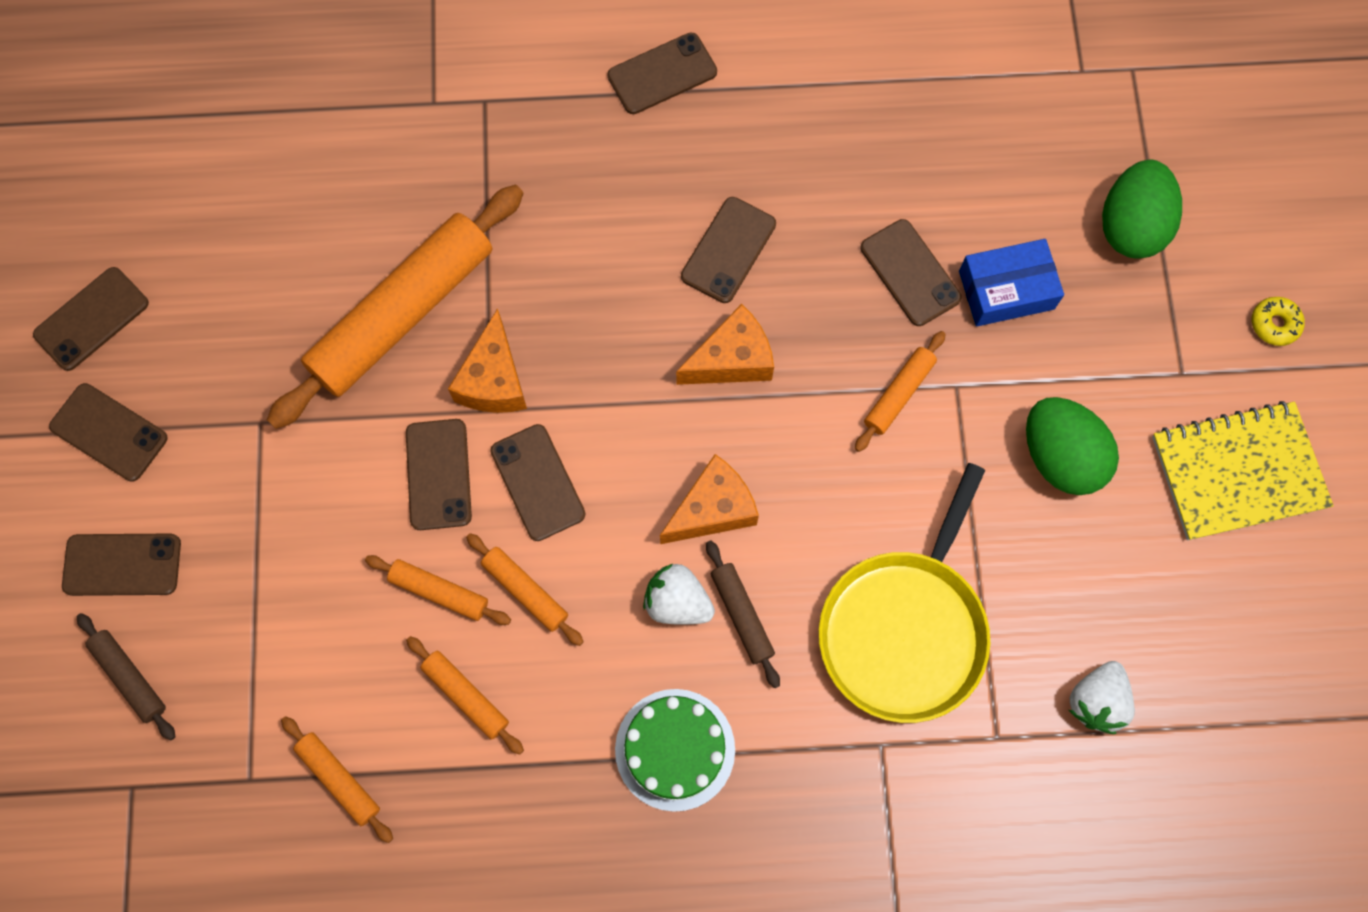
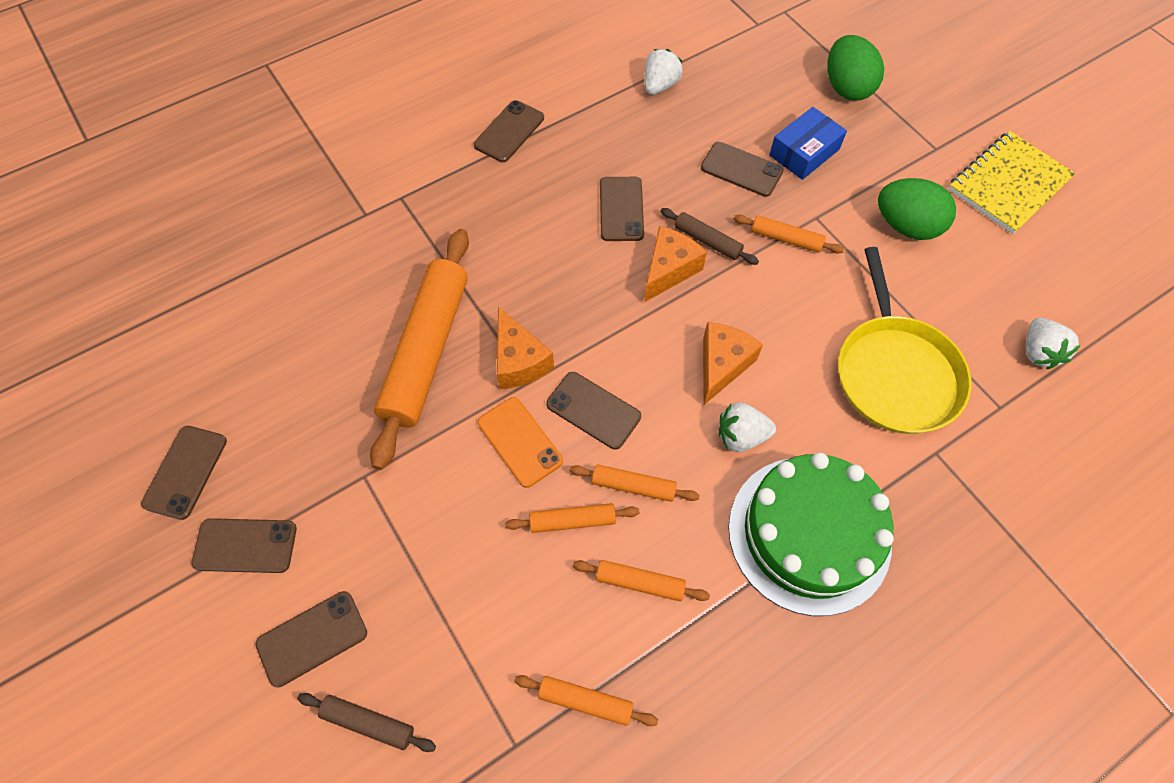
camera: 30 degrees left, 10 degrees down
(438, 474) = (520, 442): brown phone -> orange phone
(675, 749) = (809, 534): green cake -> green cake, size x1.65
(742, 615) = (788, 421): brown rolling pin -> brown rolling pin (707, 241)
(889, 101) = (660, 85): none -> white strawberry
(898, 394) = (786, 239): orange rolling pin -> orange rolling pin turned 75 degrees counterclockwise
(1274, 324) = (963, 100): yellow donut -> none

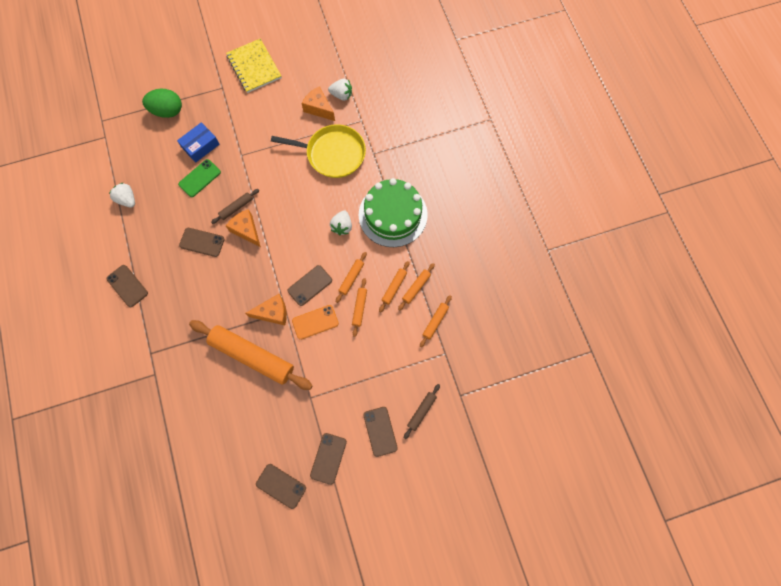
camera: 75 degrees left, 10 degrees up
(722, 365) = (305, 223): orange cheese -> orange cheese (319, 108)
(741, 169) = (200, 178): brown phone -> green phone
(786, 239) = (248, 172): orange rolling pin -> orange rolling pin (416, 287)
(804, 152) = (200, 146): blue box -> blue box turned 75 degrees clockwise
(906, 226) = (260, 119): green egg -> none

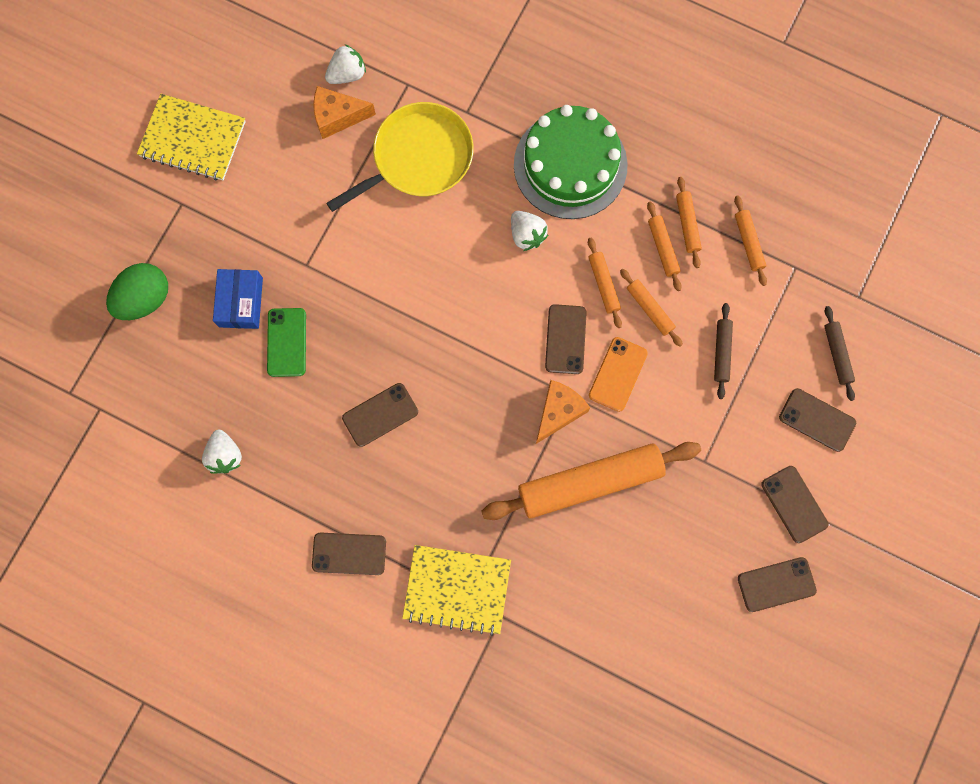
camera: 45 degrees left, 5 degrees up
(127, 199) = (225, 455): white strawberry -> white strawberry turned 105 degrees counterclockwise
(150, 344) = (457, 589): none -> yellow notebook
(236, 208) = (374, 334): brown rolling pin -> brown rolling pin (721, 352)
(246, 230) = (418, 348): orange cheese -> none

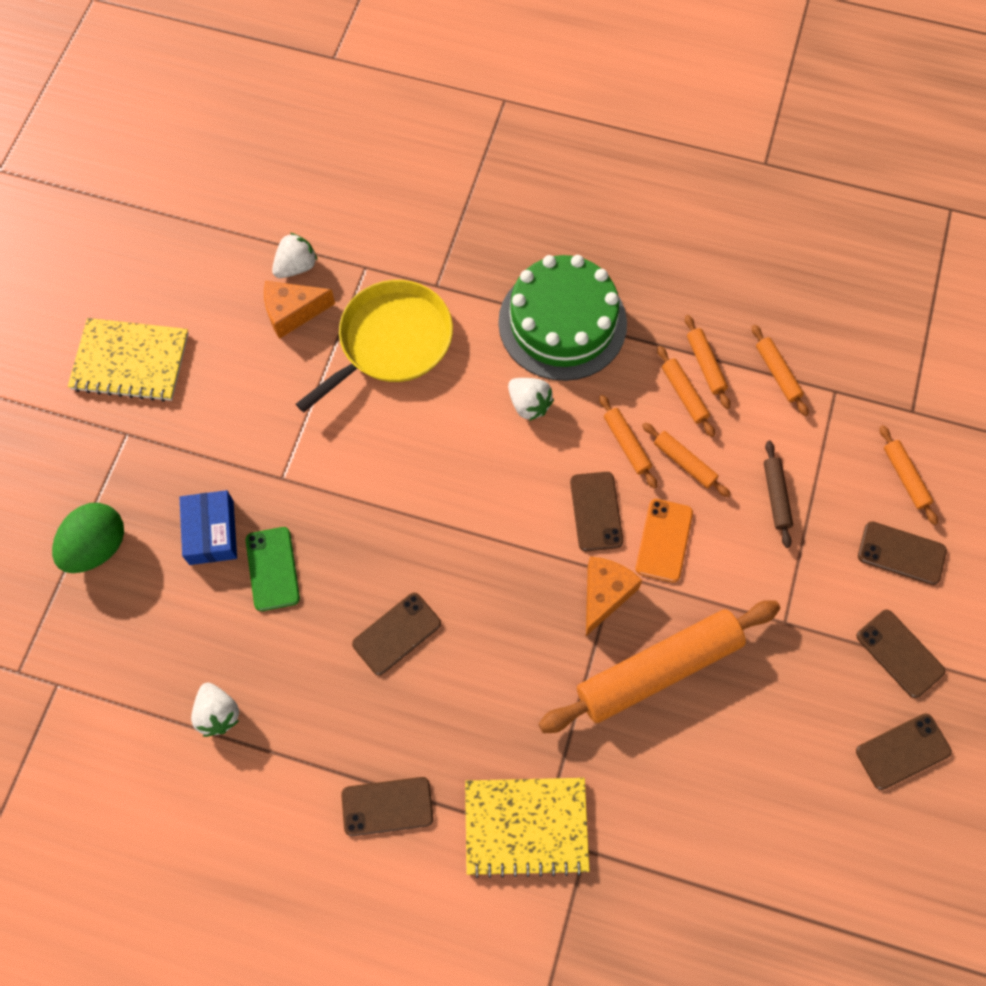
camera: 10 degrees left, 10 degrees down
(837, 354) = (905, 477): brown rolling pin -> orange rolling pin

